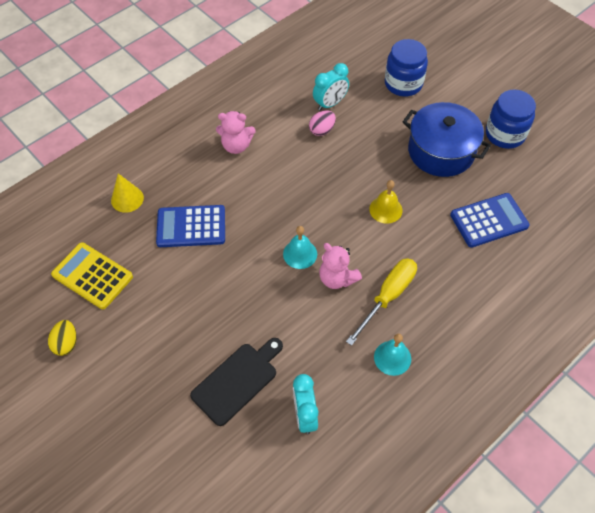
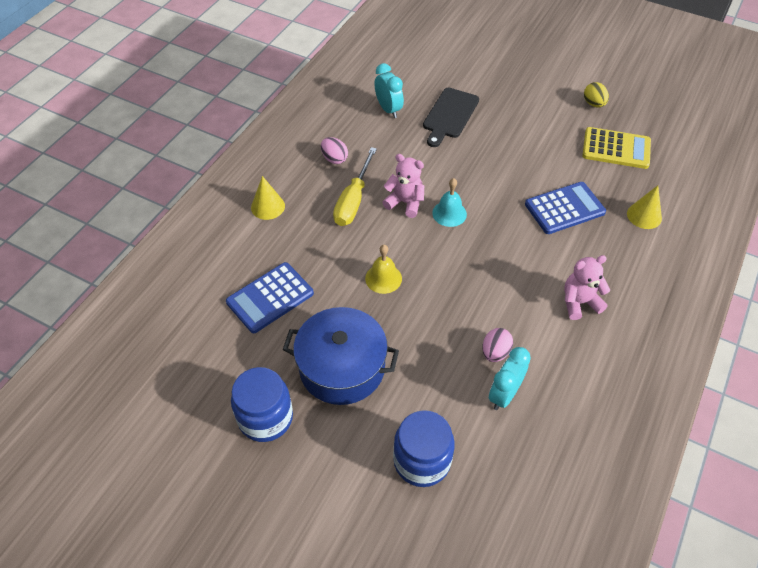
camera: 160 degrees right, 5 degrees down
(392, 358) = (334, 159): turquoise bell -> pink egg
(477, 316) = (268, 206): none -> yellow cone

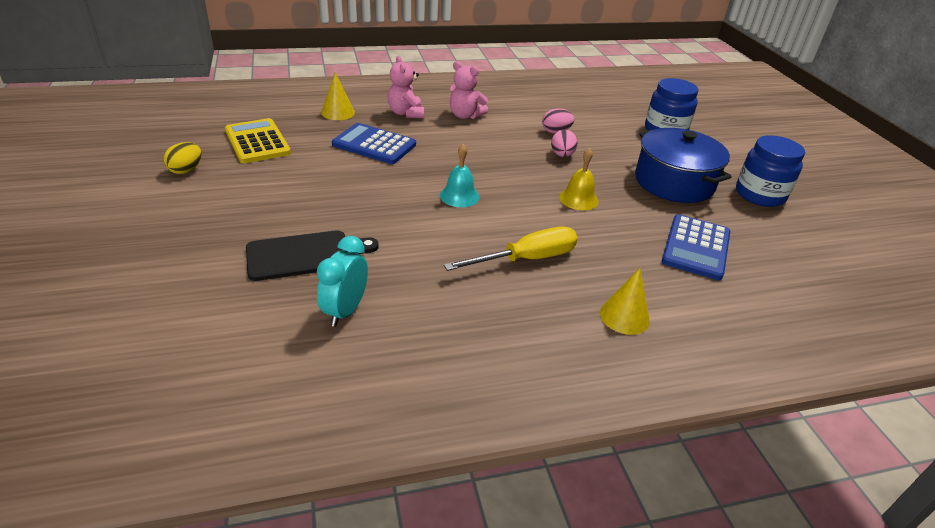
camera: 135 degrees left, 15 degrees down
(270, 298) = (696, 247): blue calculator -> blue calculator turned 105 degrees clockwise
(334, 159) = (489, 308): pink egg -> pink egg (562, 155)
(405, 203) = (482, 225): pink teddy bear -> pink teddy bear (406, 113)
(504, 394) = (578, 120): turquoise clock -> none

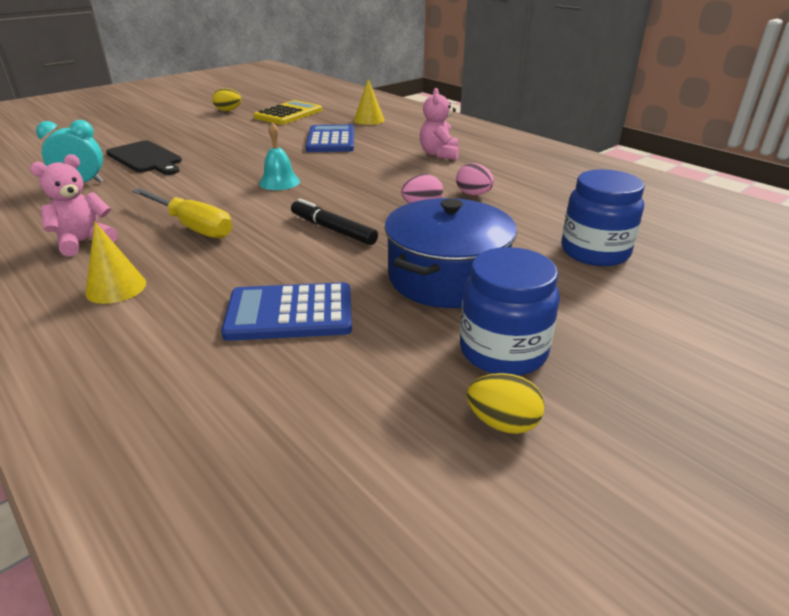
camera: 65 degrees right, 5 degrees down
(406, 113) = (405, 136): pink teddy bear -> pink teddy bear (83, 242)
(578, 199) = (332, 229): yellow bell -> black marker
(819, 216) = (502, 423): none -> yellow egg

